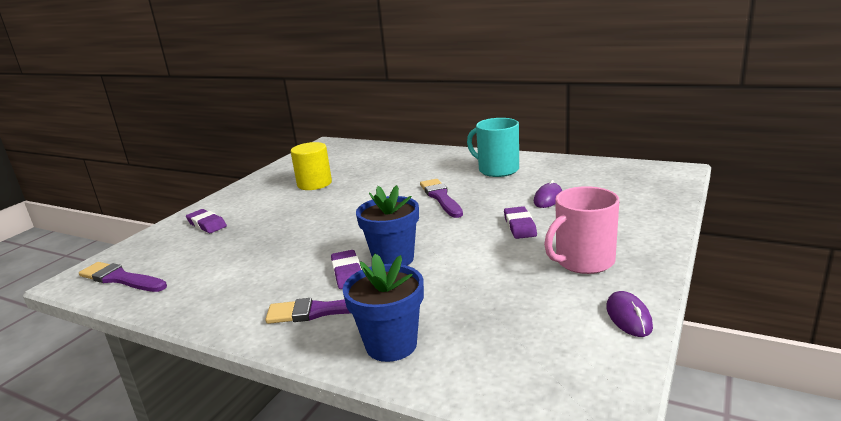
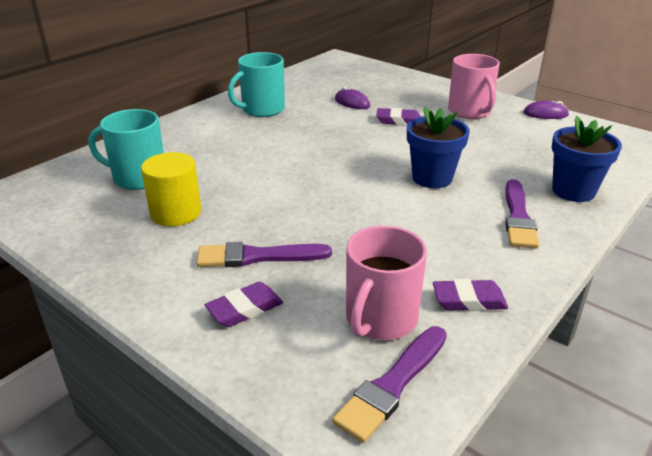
camera: 80 degrees left, 10 degrees up
(185, 266) = (380, 319): none -> pink mug
(347, 273) = (450, 203): purple eraser -> purple eraser (469, 300)
(358, 164) = (138, 178): none -> turquoise mug
(441, 197) = (306, 142): purple brush -> purple brush (257, 256)

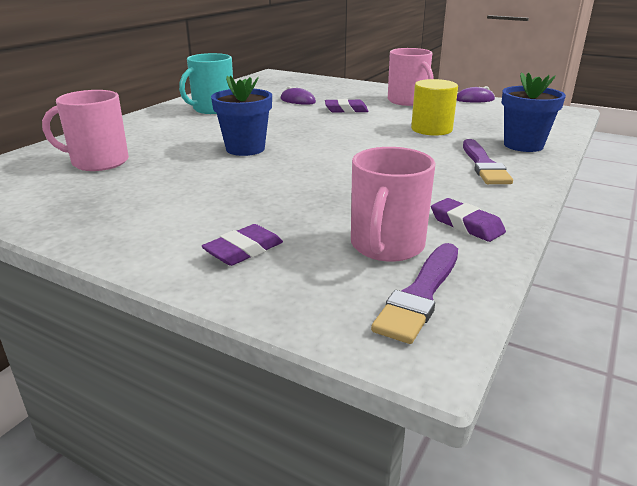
camera: 10 degrees left, 5 degrees down
(138, 178) = (98, 162): turquoise mug -> pink mug
(176, 213) = (146, 184): yellow cylinder -> yellow cylinder (431, 129)
(257, 256) = (243, 210): purple brush -> none
(432, 178) = (393, 145): blue flower pot -> blue flower pot (245, 149)
(469, 300) = (466, 225): purple eraser -> purple eraser turned 60 degrees clockwise

